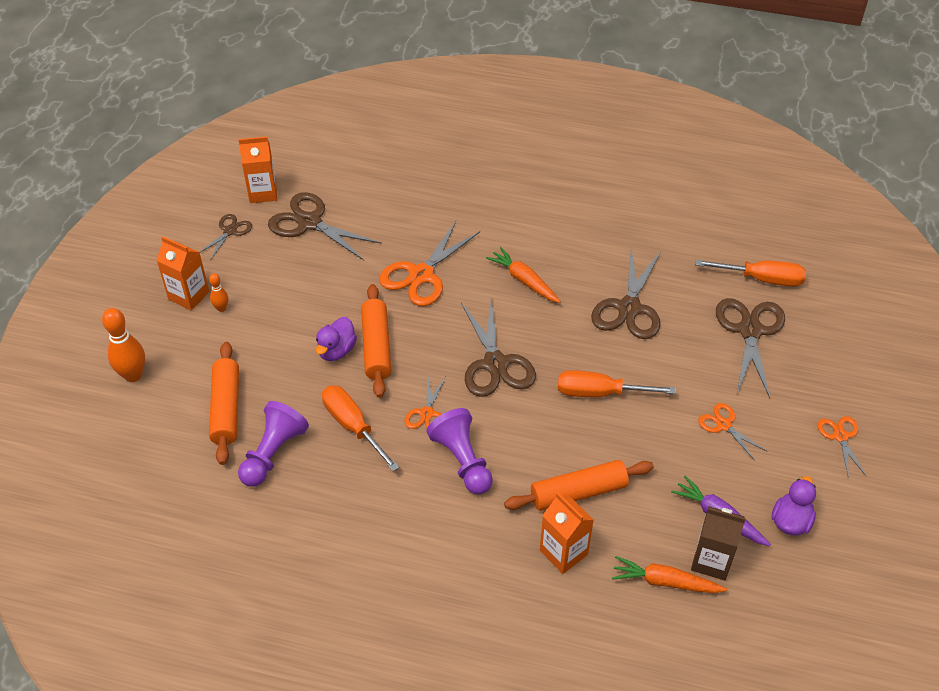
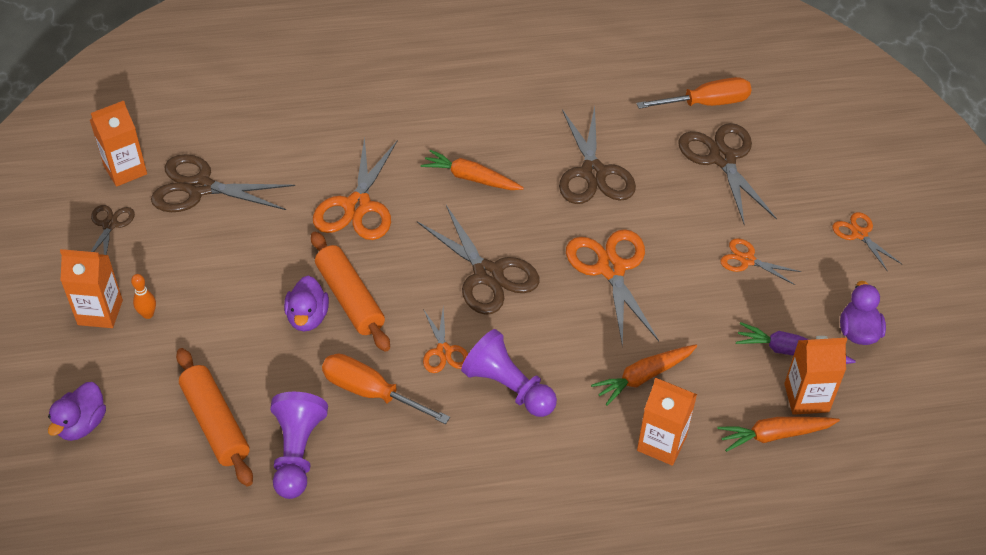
camera: 25 degrees left, 0 degrees up
(133, 375) = (82, 424): orange bowling pin -> purple duck
(578, 492) = (643, 377): orange rolling pin -> orange carrot
(600, 393) = (611, 269): orange screwdriver -> orange scissors
(711, 561) = (806, 398): brown carton -> orange carton

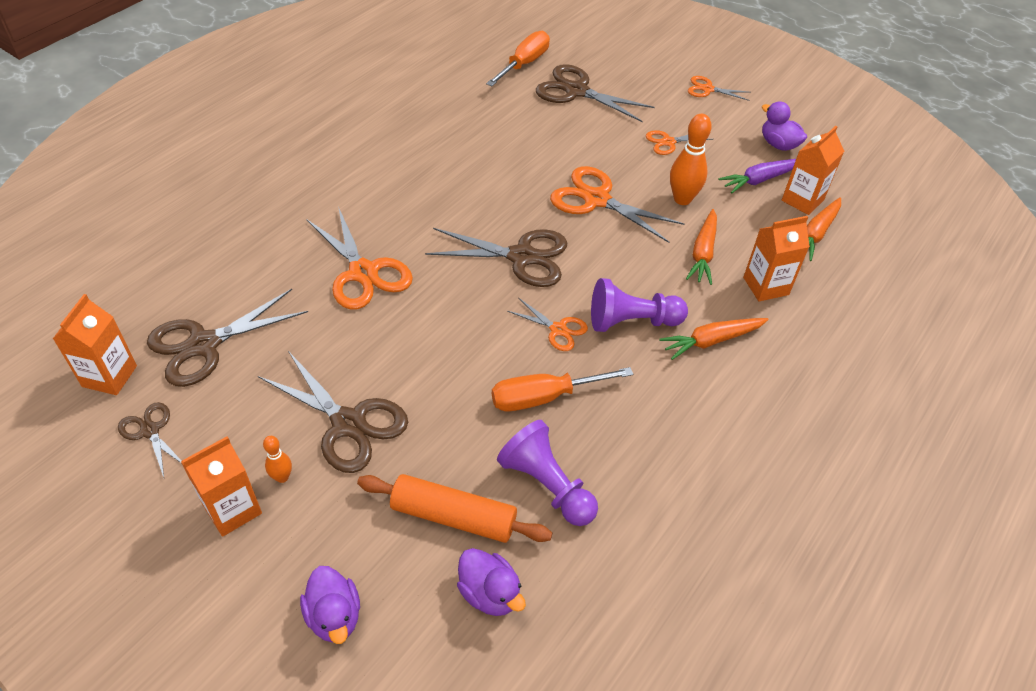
camera: 45 degrees left, 0 degrees up
(307, 317) = (426, 379): purple duck -> purple duck (489, 593)
(350, 298) = (442, 342): orange rolling pin -> none
(470, 178) = (426, 200): orange carrot -> orange carrot (711, 341)
(593, 173) = (507, 147): brown scissors -> brown scissors (348, 424)
(689, 319) = (682, 199): none -> orange bowling pin

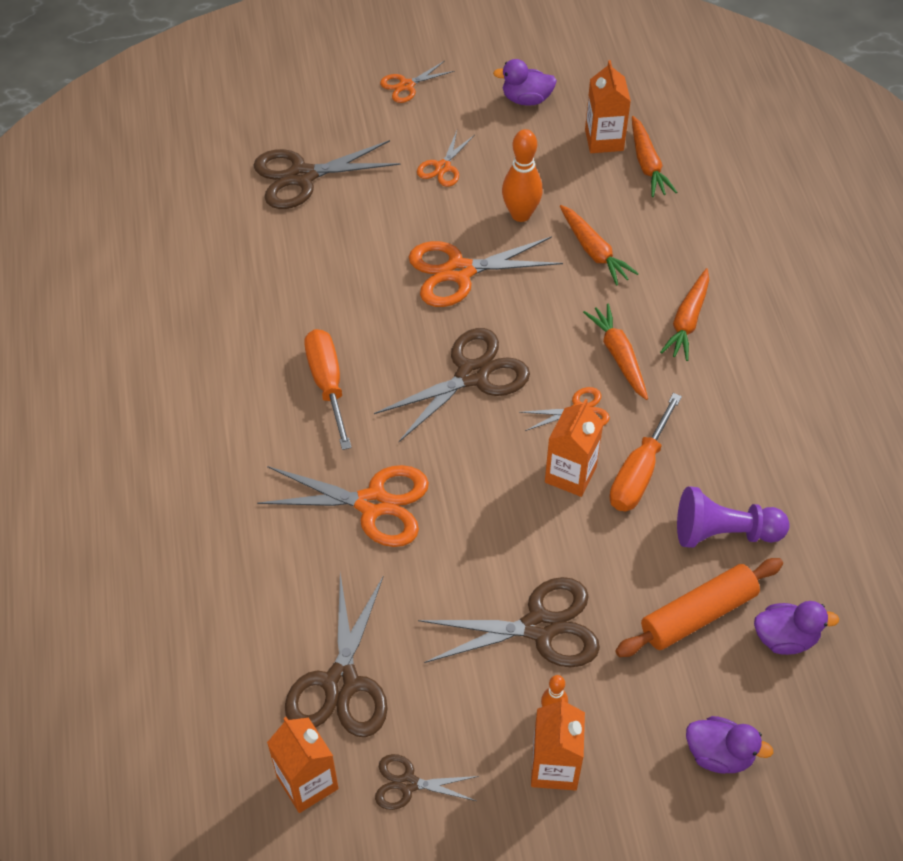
camera: 45 degrees left, 5 degrees up
(524, 64) = (217, 184): orange screwdriver -> orange screwdriver (328, 385)
(631, 321) = (618, 356): purple pawn -> orange carrot
(760, 180) = (553, 146): purple carrot -> none
(765, 286) = (667, 241): orange carton -> orange carton (570, 474)

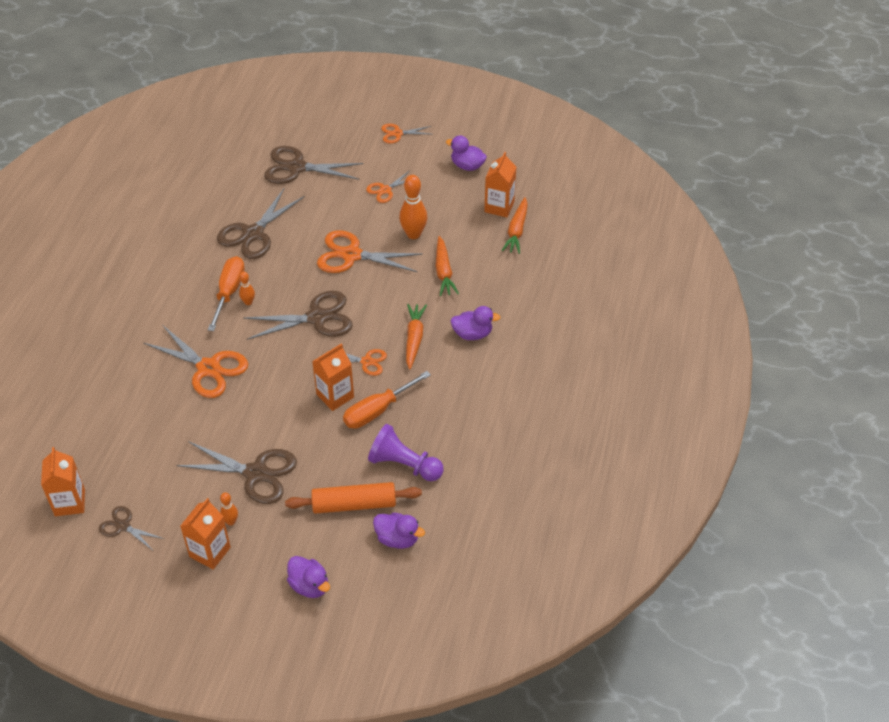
camera: 25 degrees right, 5 degrees down
(341, 683) = (123, 458): brown scissors -> brown scissors (253, 234)
(364, 388) = (248, 302): none -> orange bowling pin
(687, 321) = (472, 334): orange carrot -> purple duck

